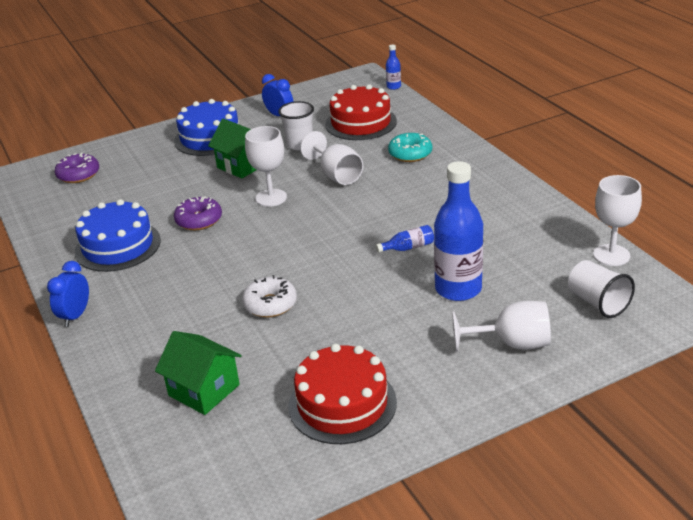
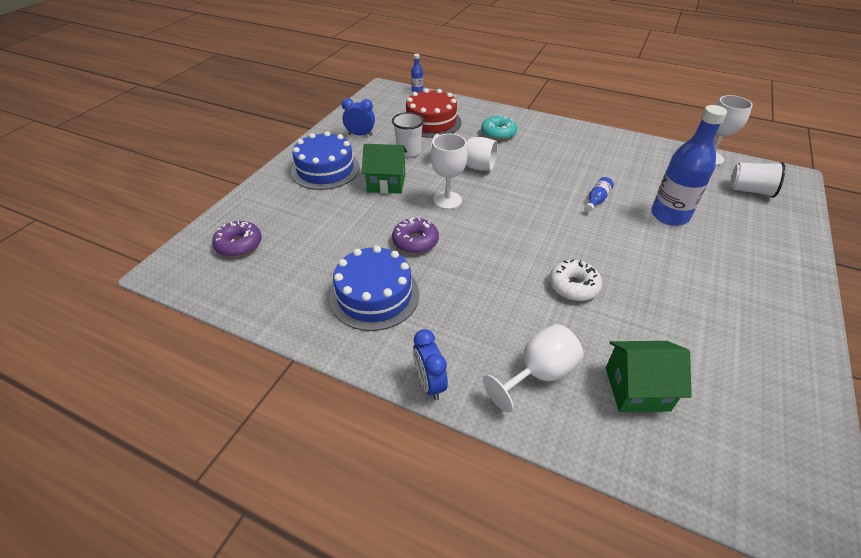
camera: 40 degrees left, 10 degrees up
(342, 404) = (738, 339): red cake -> none
(512, 343) = (754, 239): white goblet -> white goblet (538, 373)

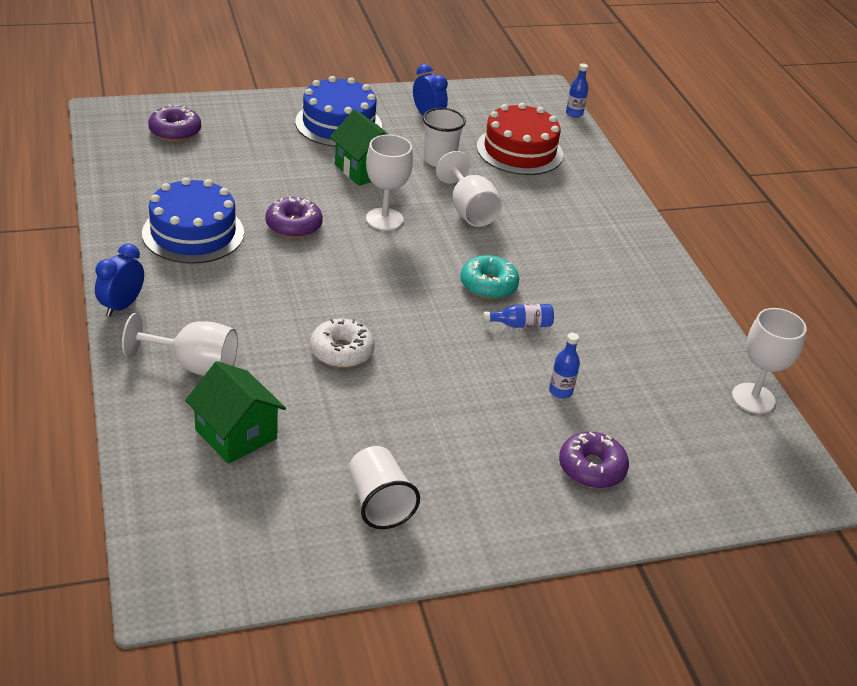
camera: 45 degrees right, 5 degrees down
(498, 133) = (564, 206): turquoise donut -> turquoise donut (488, 285)
(669, 216) = (560, 391): blue bottle -> blue bottle, size x0.44
(746, 238) = (591, 468): none -> purple donut
(750, 190) = (715, 452): white cup -> white cup (379, 503)

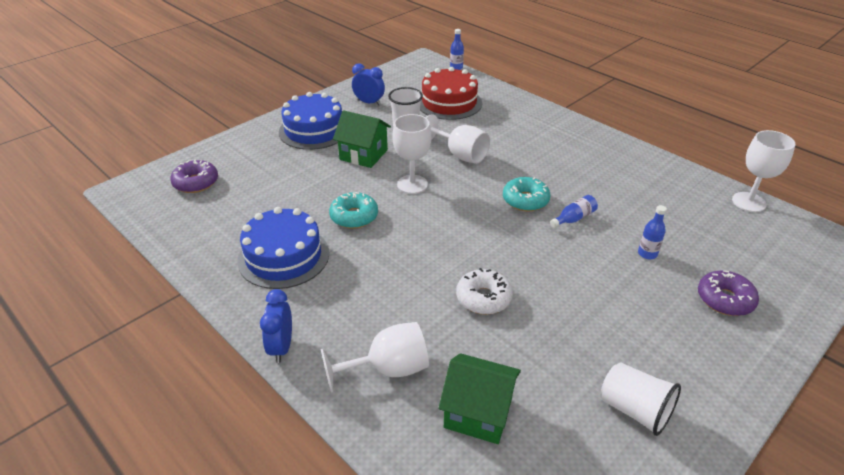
camera: 25 degrees left, 0 degrees up
(293, 225) = (354, 216): purple donut -> turquoise donut

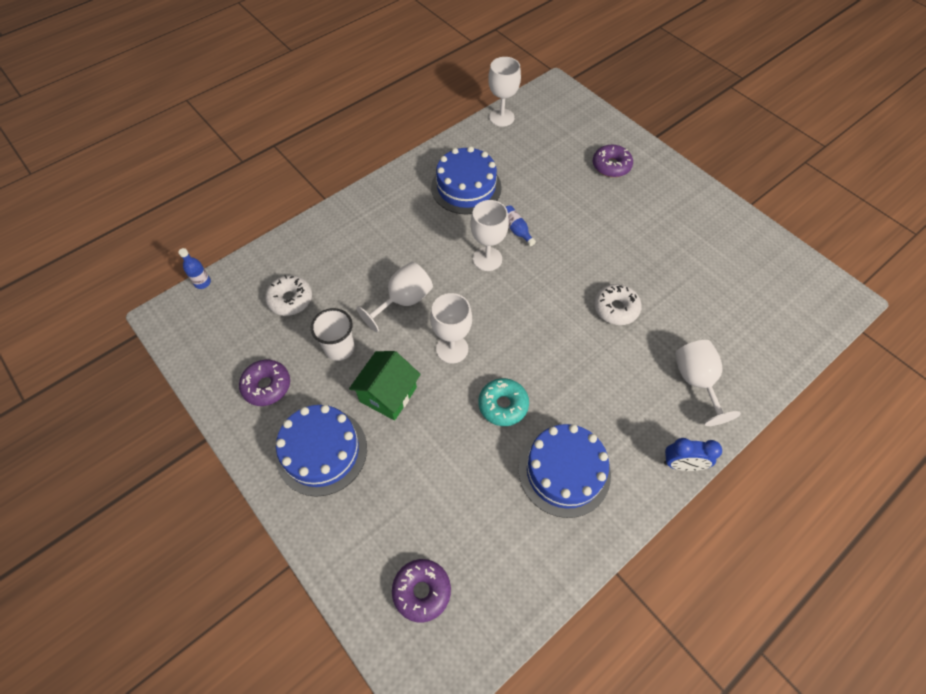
camera: 85 degrees left, 20 degrees up
(369, 102) = (267, 386): blue clock -> purple donut
(449, 103) = (290, 299): red cake -> white donut
(478, 413) = (728, 327): green house -> none
(525, 200) = (487, 259): turquoise donut -> white goblet
(619, 182) = (466, 187): none -> blue cake
(634, 410) = (713, 240): white cup -> none
(647, 254) = (562, 194): blue bottle -> none

